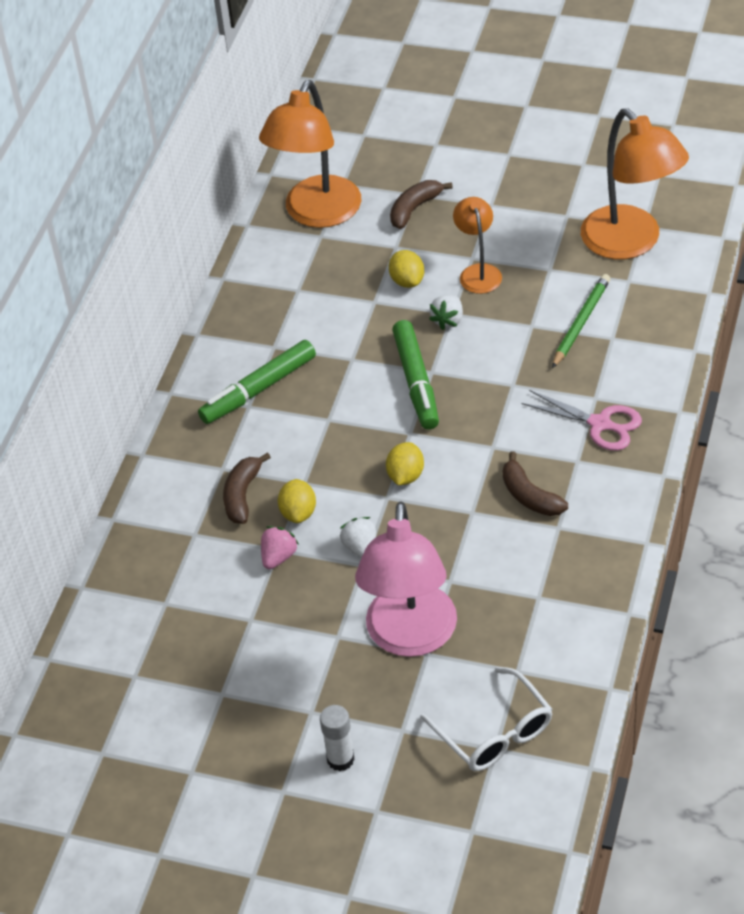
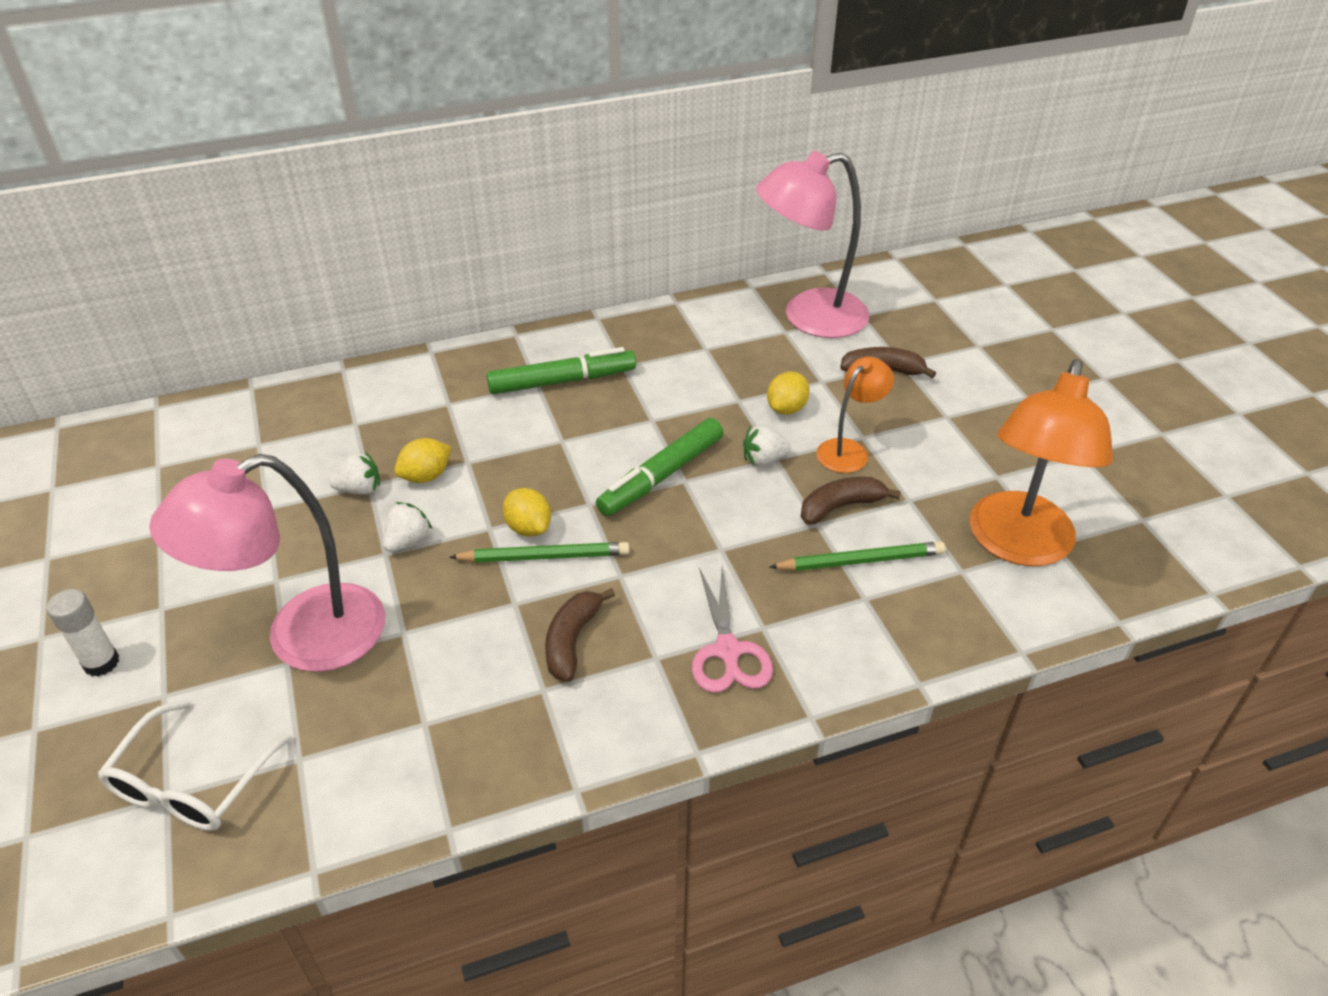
camera: 50 degrees right, 5 degrees down
(242, 495) = (423, 430): brown banana -> brown banana (840, 507)
(258, 390) = (562, 381): green marker -> green marker turned 150 degrees clockwise
(278, 557) = (359, 489): pink strawberry -> white strawberry
(317, 214) = (808, 317): orange lamp -> pink lamp
(405, 476) = (528, 528): yellow lemon -> yellow lemon turned 75 degrees clockwise
(441, 479) = (544, 556): none -> green pencil

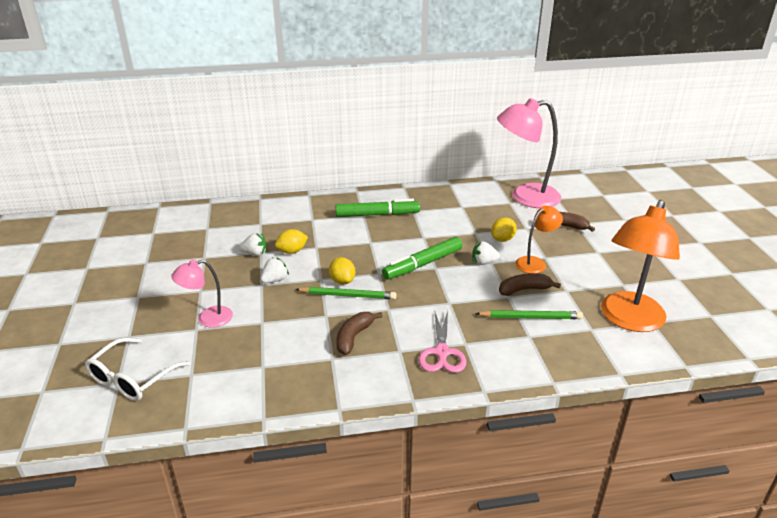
camera: 10 degrees right, 10 degrees down
(101, 663) = (101, 317): white glue stick -> none
(303, 638) = (207, 319): pink lamp -> pink lamp, size x0.53

